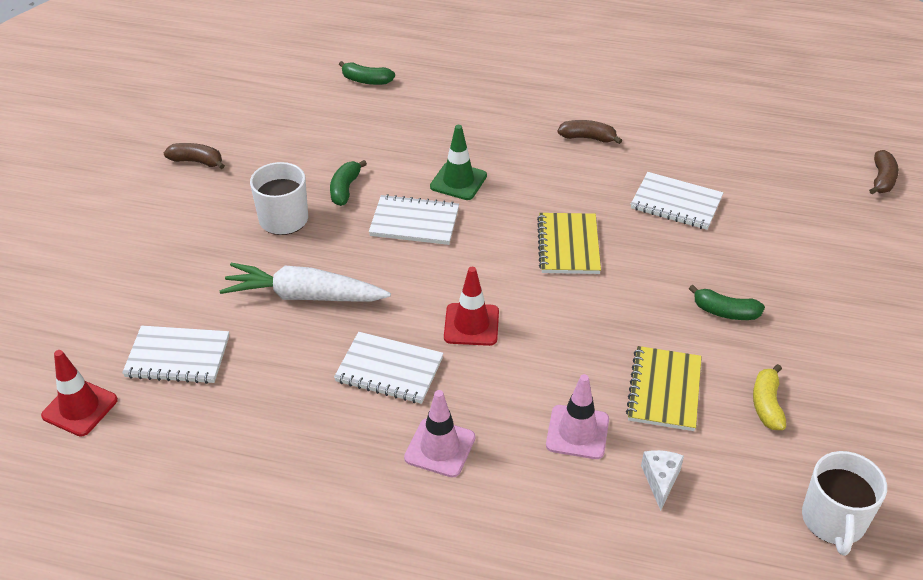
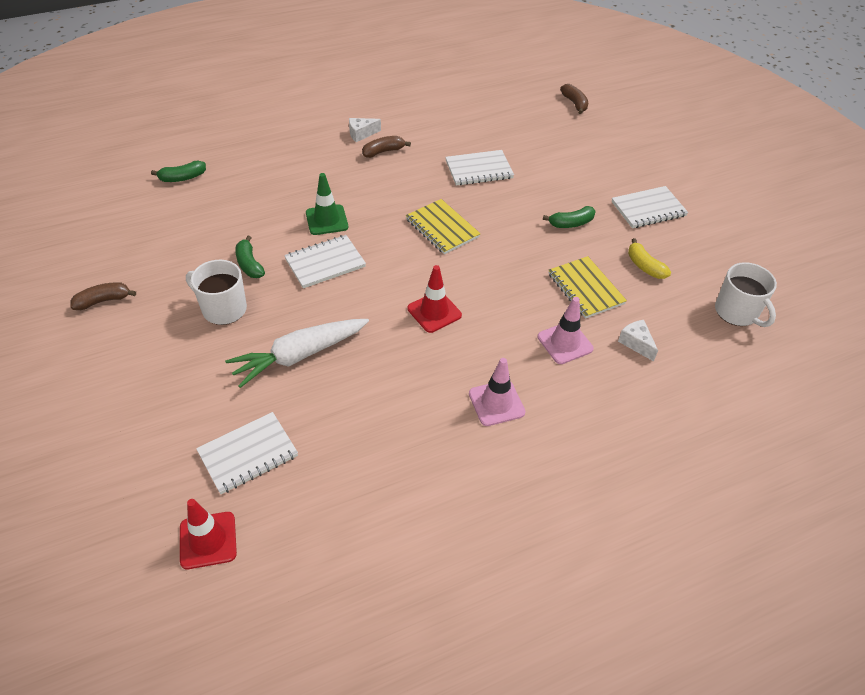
camera: 40 degrees left, 5 degrees up
(389, 370) = (412, 372): white notebook -> white notebook (648, 209)
(582, 110) = (361, 134): none -> white cheese

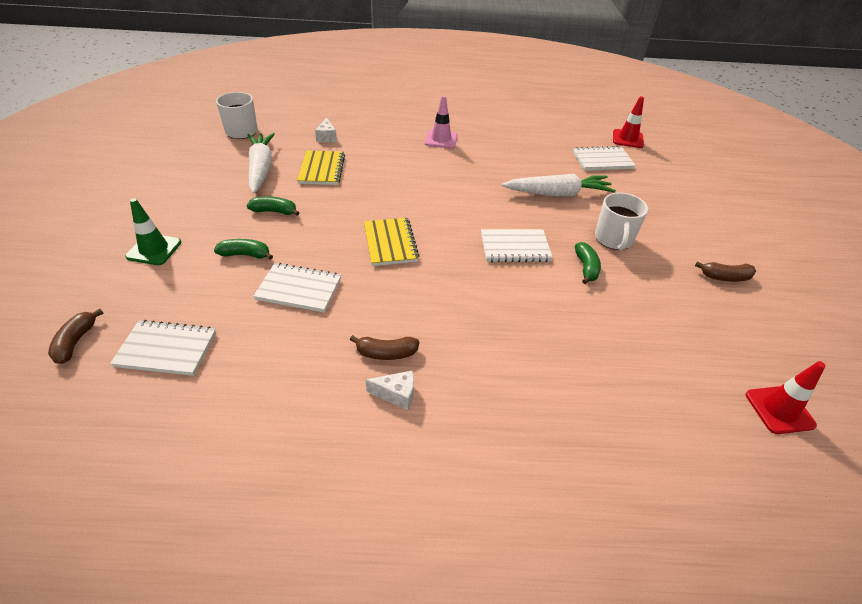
camera: 155 degrees left, 5 degrees down
(182, 178) = (661, 403): green banana -> green banana (245, 255)
(223, 309) = (613, 239): white mug -> white mug turned 45 degrees clockwise
(327, 220) = (497, 286): green traffic cone -> green traffic cone (154, 249)
(434, 312) = (445, 189): red traffic cone -> red traffic cone (779, 410)
(565, 343) = (371, 150): pink traffic cone -> none
(644, 266) = (261, 168): yellow banana -> white carrot
(648, 209) = (195, 201): white notebook -> white notebook (166, 349)

